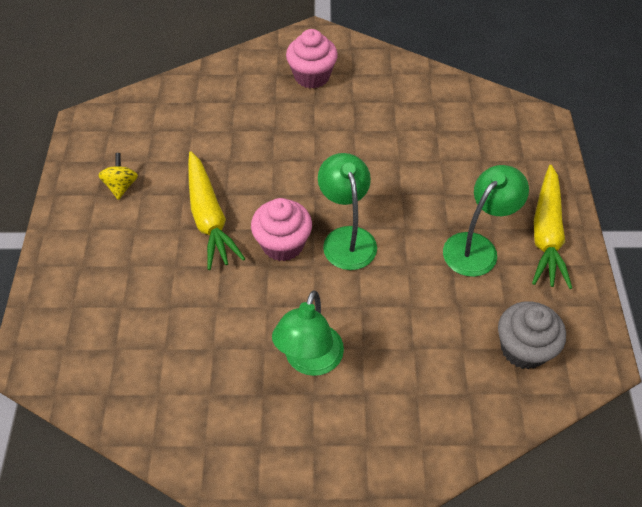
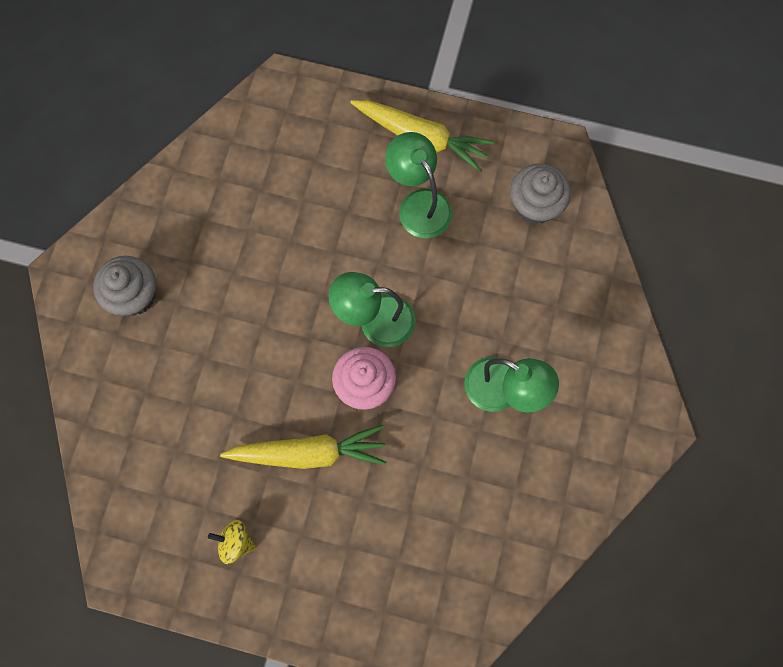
camera: 75 degrees left, 20 degrees up
(312, 76) = (134, 295): pink cupcake -> grey cupcake

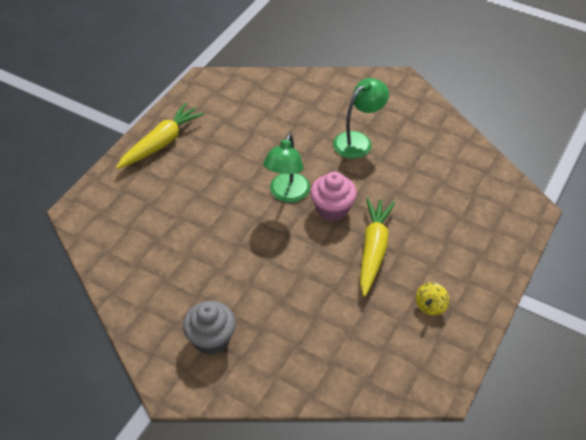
camera: 75 degrees left, 25 degrees down
(419, 204) = (210, 154): green lamp -> none
(535, 205) = (236, 99): grey cupcake -> none

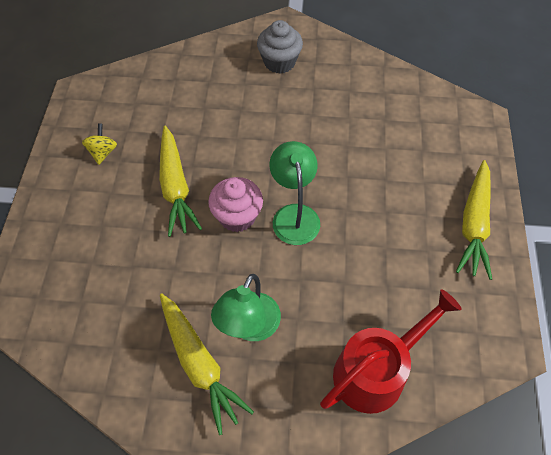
camera: 155 degrees right, 10 degrees up
(291, 96) = (376, 371): none -> red watering can
(400, 134) = (199, 364): none -> yellow carrot

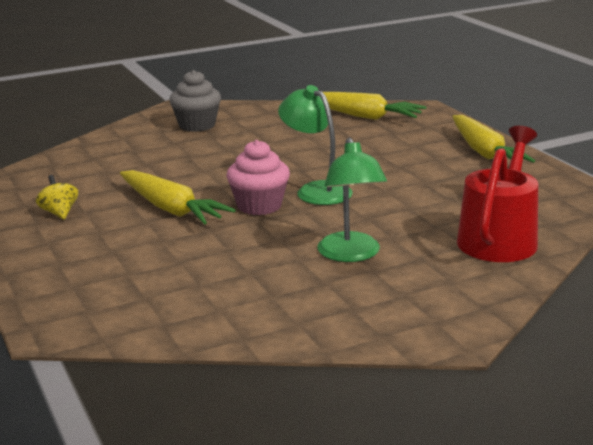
camera: 30 degrees left, 35 degrees down
(199, 364) = (326, 288): yellow carrot -> yellow carrot (362, 116)

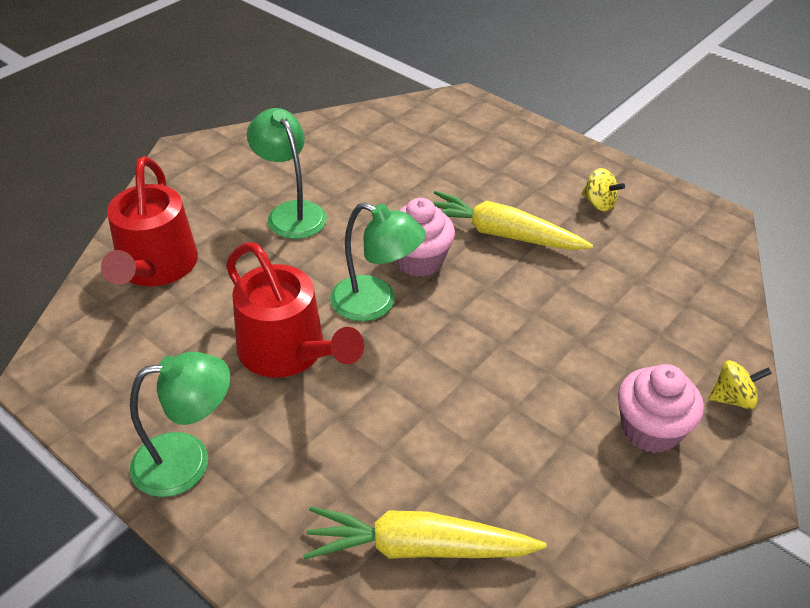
camera: 155 degrees right, 20 degrees up
(133, 127) = (732, 398): none -> yellow spinning top
(197, 125) = (650, 430): grey cupcake -> pink cupcake
(399, 179) = (288, 351): none -> red watering can
(484, 152) = (187, 460): yellow carrot -> green lamp

